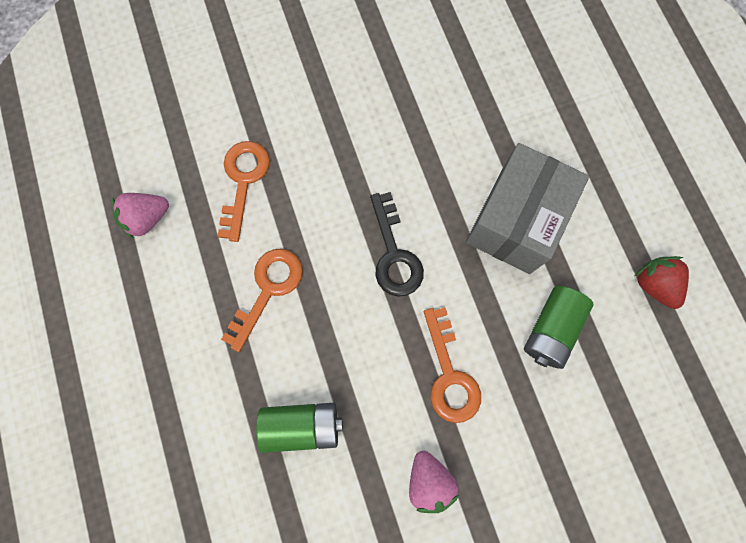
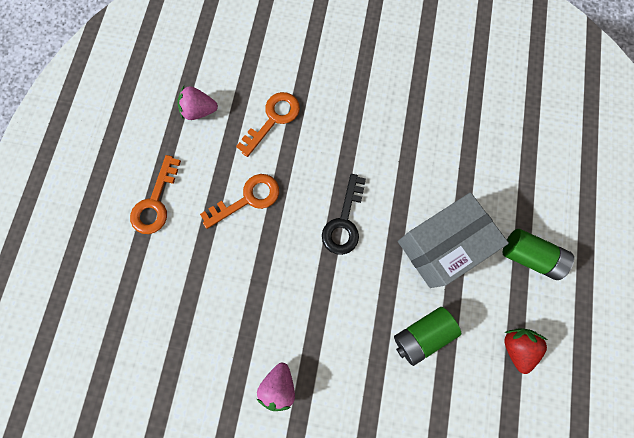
camera: 30 degrees right, 0 degrees up
(302, 425) = (218, 299): green battery -> green battery (529, 256)
(449, 375) = (334, 324): orange key -> orange key (155, 202)

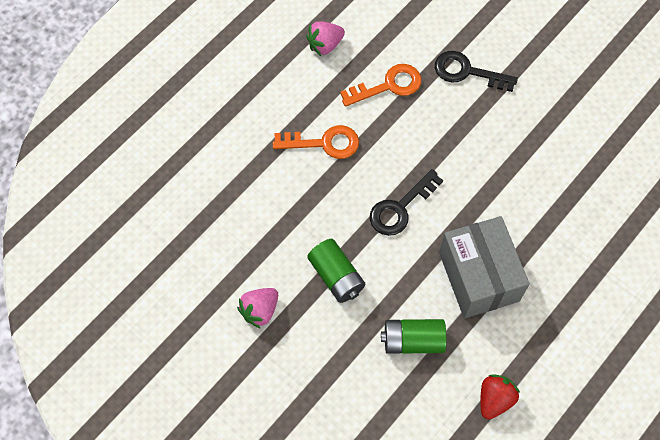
camera: 30 degrees right, 10 degrees down
(155, 202) = (241, 104): orange key -> none
(199, 111) = (325, 45): pink strawberry -> pink strawberry turned 60 degrees counterclockwise
(330, 74) = (467, 72): none -> black key
(441, 246) = (478, 276): grey box -> grey box turned 75 degrees clockwise
(529, 256) = (559, 331): green battery -> green battery (336, 276)

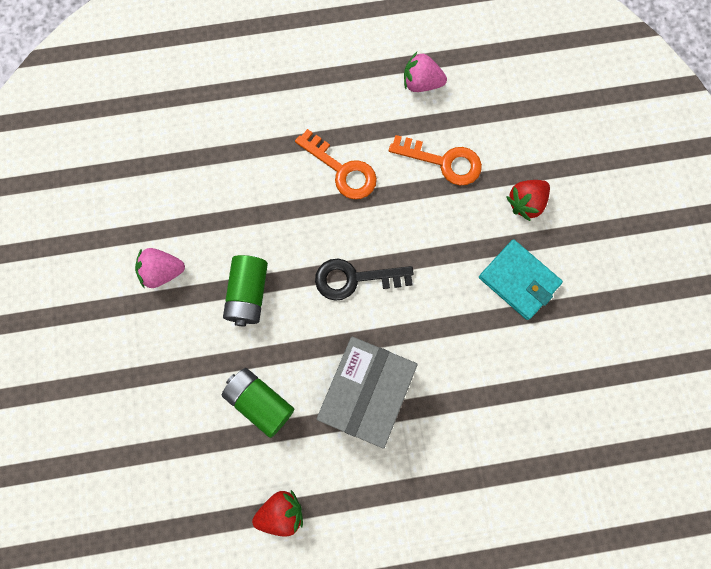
camera: 40 degrees right, 10 degrees up
(467, 72) = (526, 203): black key -> red strawberry
(508, 125) = (519, 280): none -> turquoise wallet

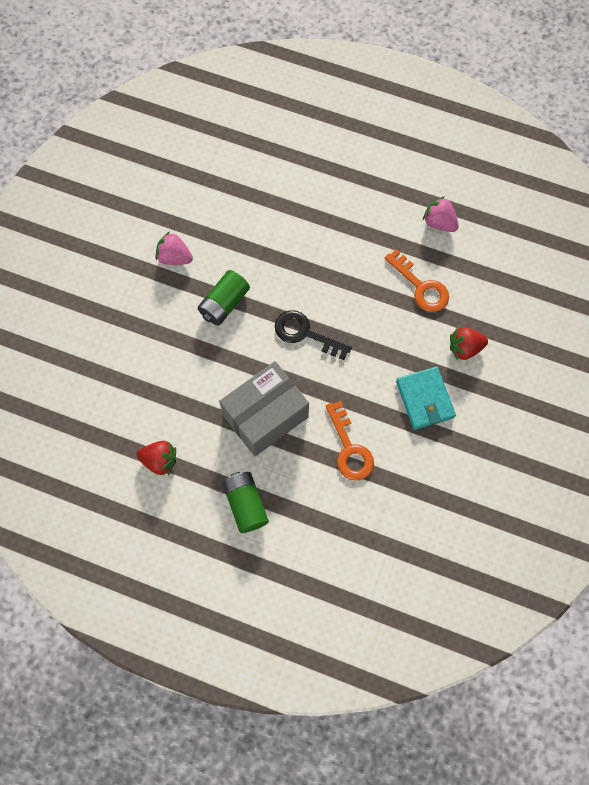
camera: 30 degrees right, 5 degrees down
(260, 402) = (189, 380): green battery -> green battery (245, 504)
(342, 170) = (342, 254): orange key -> orange key (349, 448)

